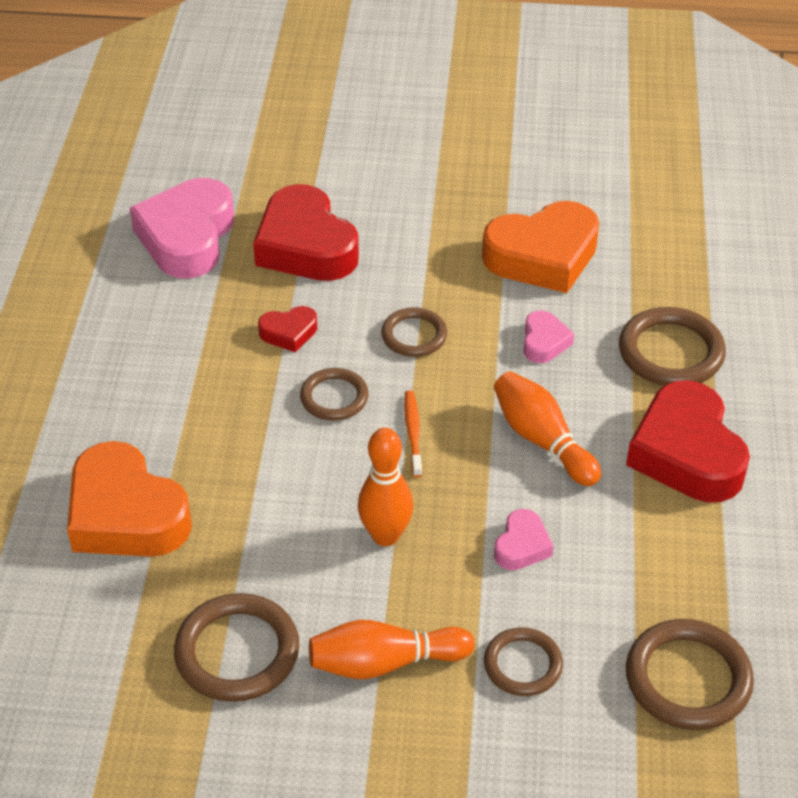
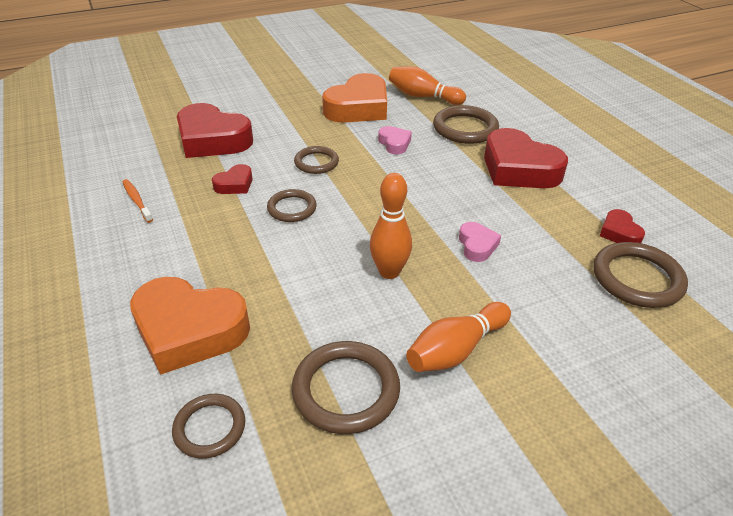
camera: 30 degrees left, 5 degrees down
(187, 237) = (127, 156): pink heart -> none
(413, 433) = (358, 210): orange toothbrush -> orange toothbrush (137, 201)
(522, 665) = (541, 312): brown ring -> brown ring (209, 428)
(542, 440) = (437, 188): orange bowling pin -> orange bowling pin (423, 96)
(732, 608) = (619, 233): none -> red heart

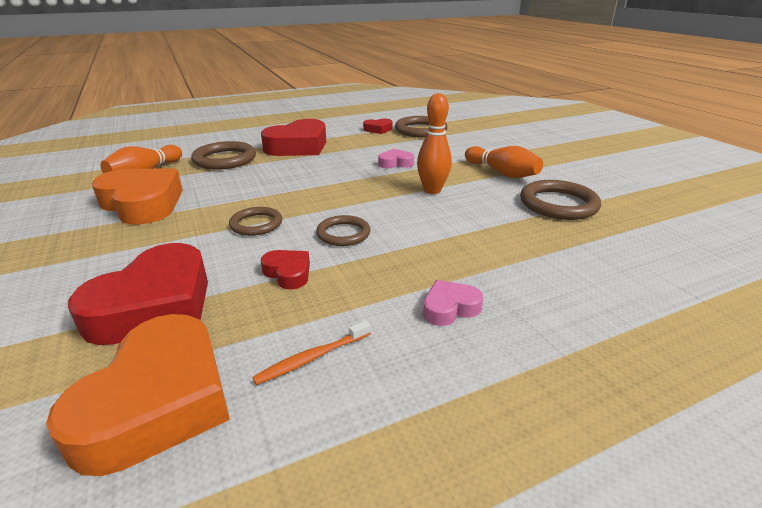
camera: 90 degrees left, 10 degrees down
(189, 330) = (542, 274): orange heart -> orange heart (158, 402)
(209, 428) = (632, 251): brown ring -> none
(394, 143) = (236, 187): pink heart -> pink heart (450, 308)

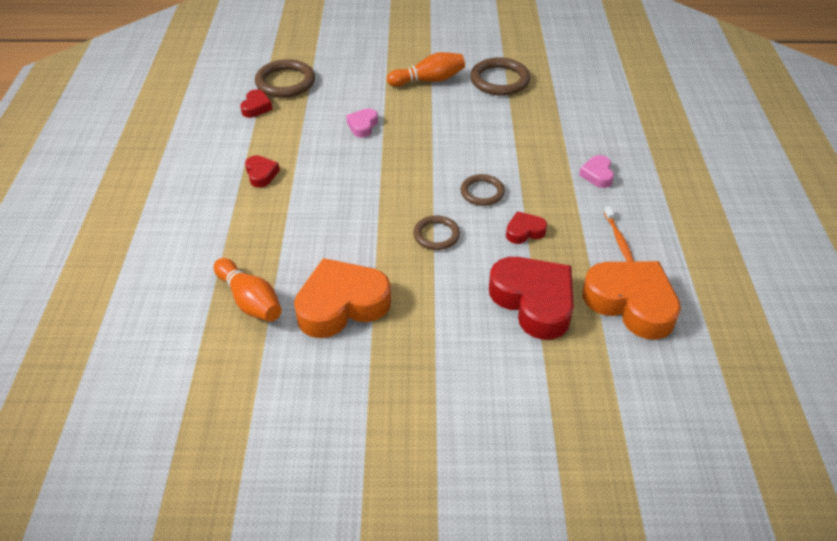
camera: 65 degrees left, 15 degrees up
(225, 159) = (256, 234): brown ring -> none
(298, 146) = (261, 174): red heart -> red heart, size x0.47
(432, 190) = (437, 126): orange bowling pin -> none

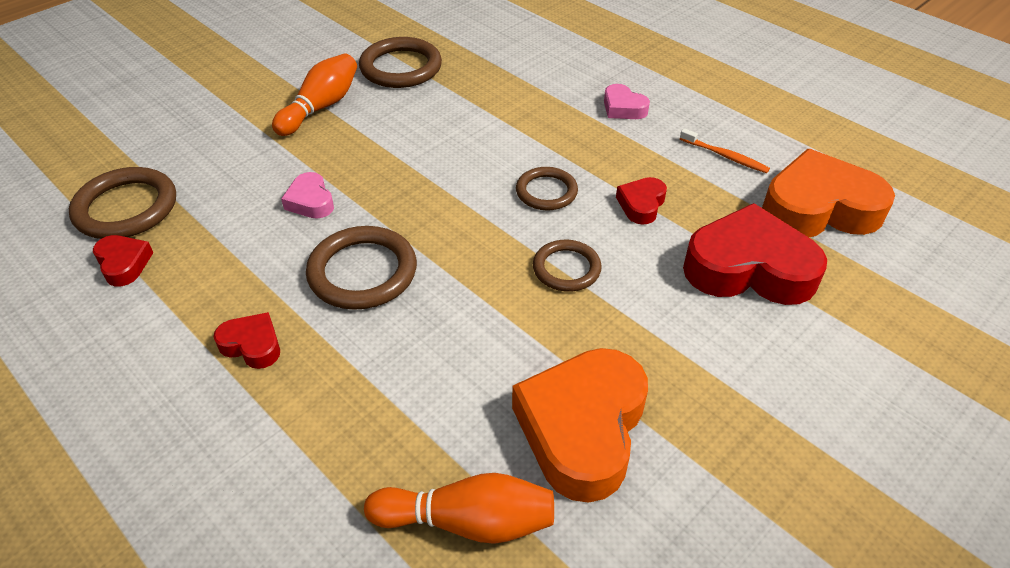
camera: 45 degrees left, 0 degrees up
(342, 173) = (362, 272): none -> brown ring

